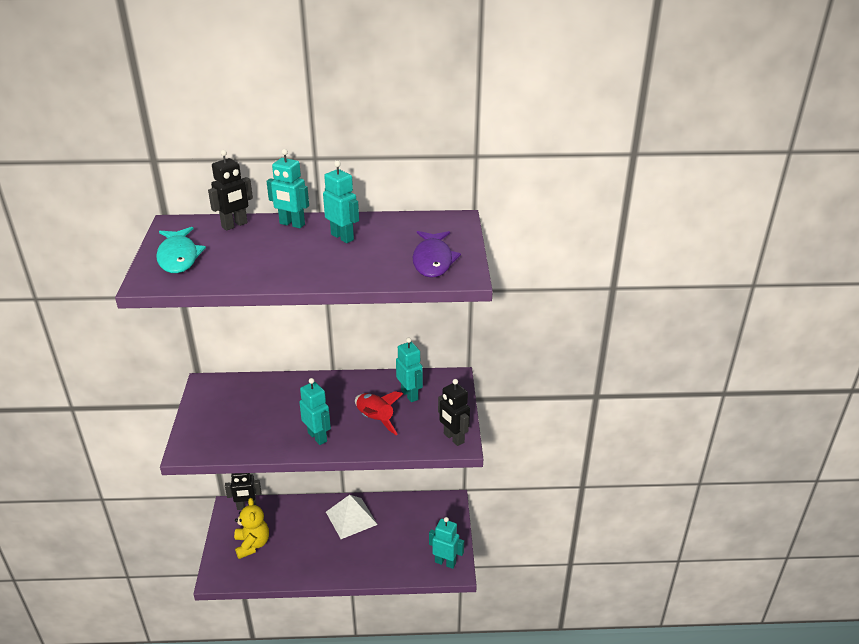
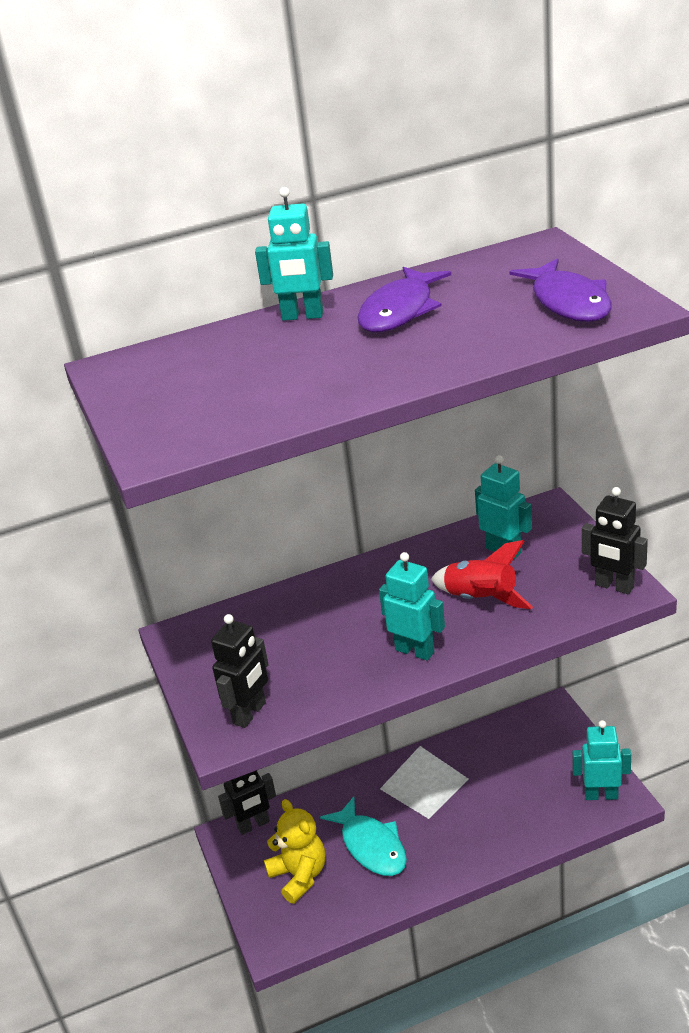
camera: 15 degrees left, 0 degrees up
(178, 257) = (169, 406): turquoise fish -> turquoise fish (371, 846)
(234, 225) = (213, 341): black robot -> black robot (250, 713)
(342, 237) = (400, 311): turquoise robot -> purple fish

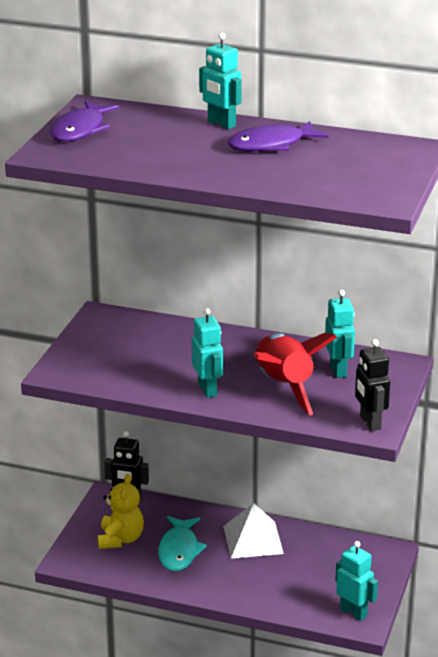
camera: 35 degrees right, 5 degrees down
(250, 713) = (82, 369): black robot -> none
(481, 599) = (283, 386): red rocket -> red rocket, size x1.53
(568, 302) = (361, 182): purple fish -> purple fish (80, 130)

